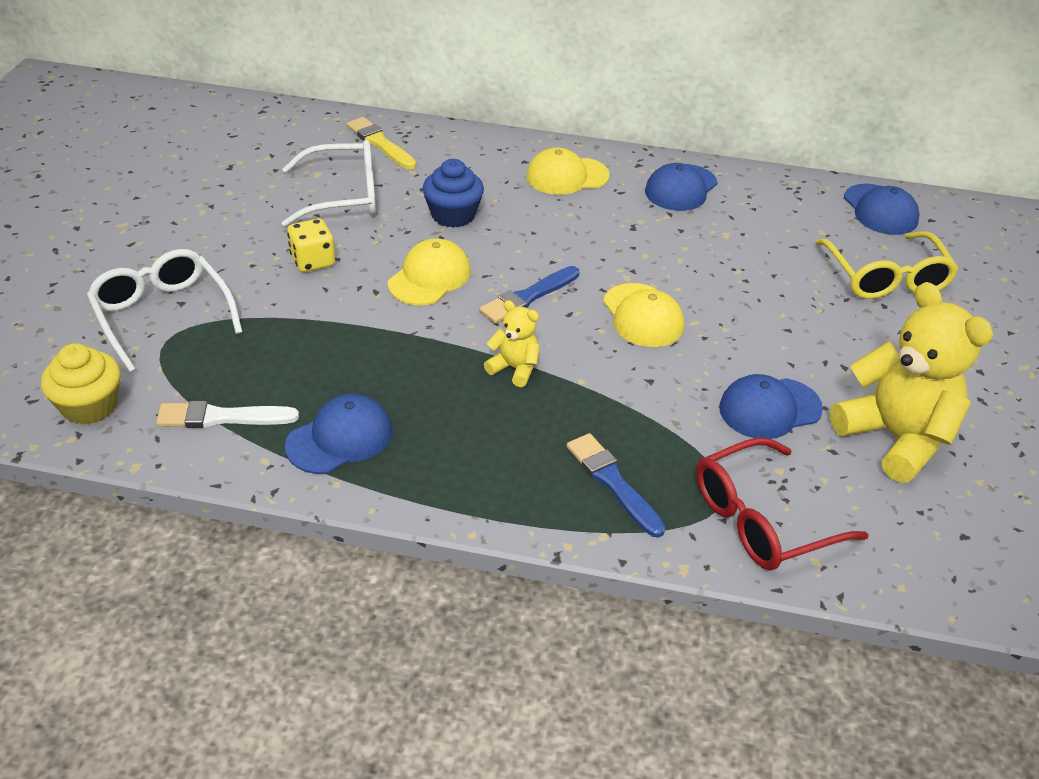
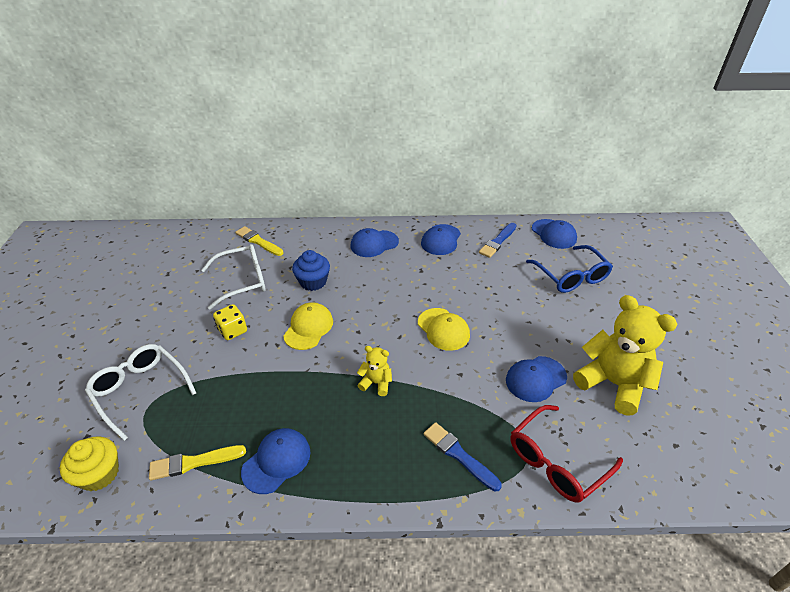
camera: 10 degrees left, 0 degrees up
(222, 417) = (194, 462): white brush -> yellow brush
(528, 297) = (372, 330): blue brush -> blue brush (498, 241)
(567, 176) = (374, 244): yellow cap -> blue cap
(885, 277) = (571, 276): yellow glasses -> blue glasses

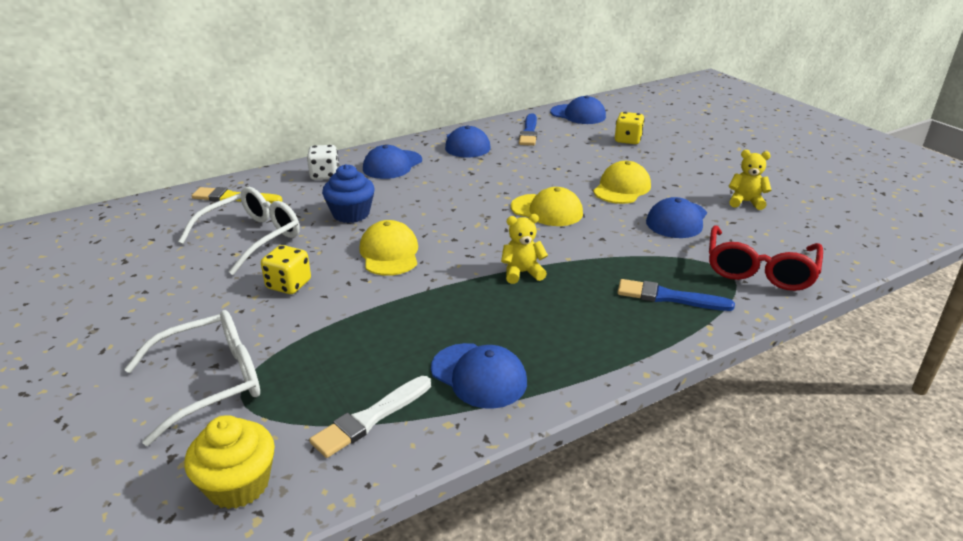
camera: 30 degrees left, 10 degrees down
(140, 391) = (211, 382): white glasses -> white glasses turned 135 degrees clockwise
(194, 462) = (371, 418): yellow brush -> white brush
(277, 461) = (479, 376): blue cap -> blue cap turned 120 degrees clockwise
(324, 239) = (325, 175): none -> white dice
(520, 328) = (622, 188): none -> yellow cap
(571, 276) = (627, 140): blue glasses -> yellow dice
(613, 383) = (745, 202): yellow teddy bear -> yellow teddy bear, size x0.47

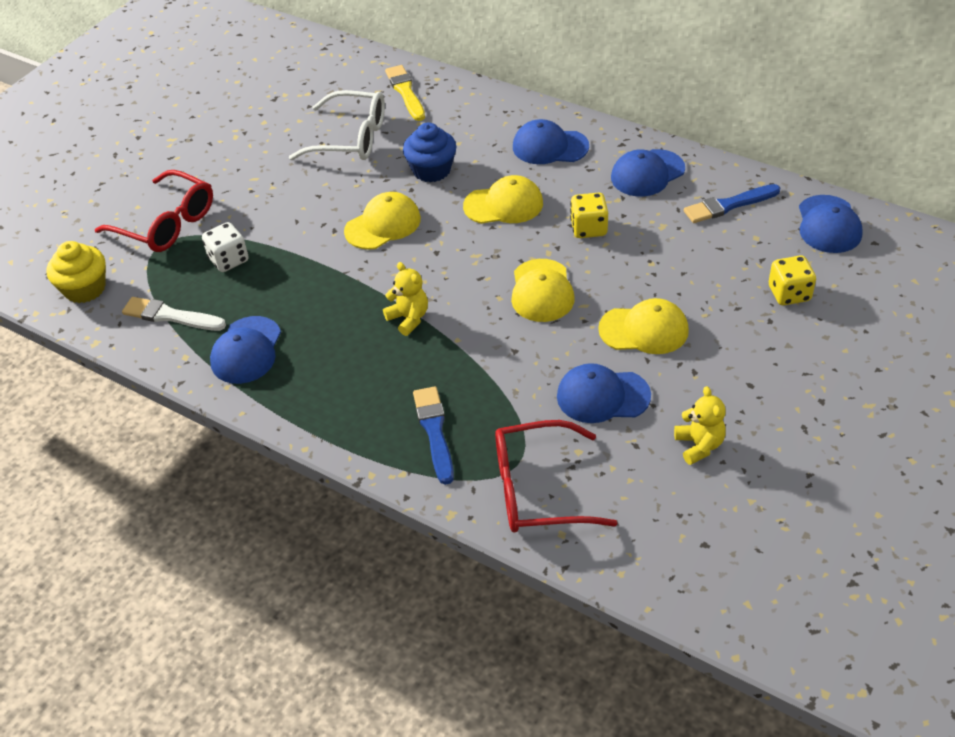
camera: 65 degrees right, 15 degrees up
(211, 382) = (166, 223): white glasses -> red glasses
(289, 285) = (298, 195): yellow dice -> yellow dice (588, 228)
(325, 175) = (490, 117): white dice -> white dice (229, 260)
(433, 198) = (503, 205): none -> yellow cap

